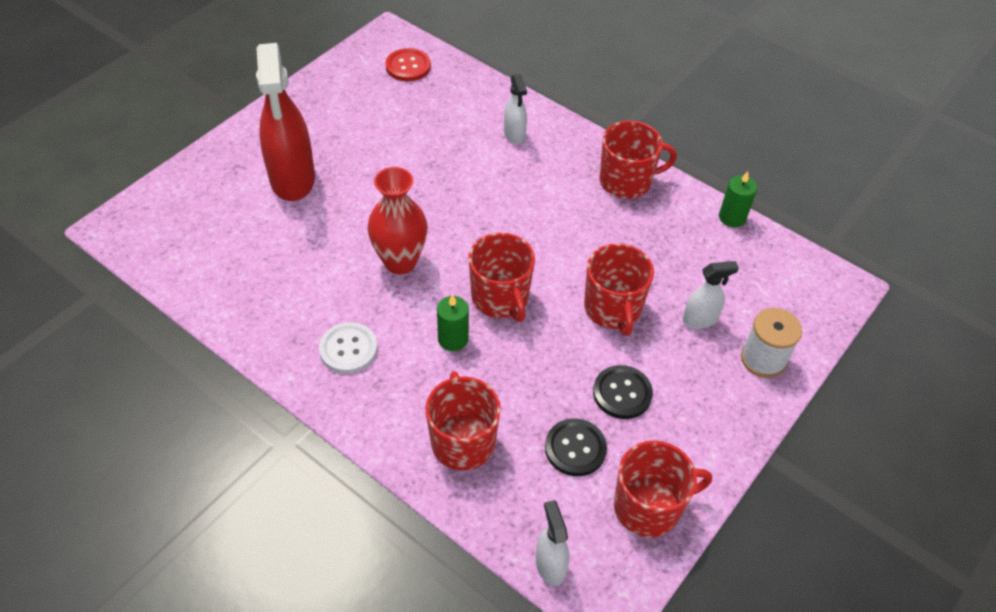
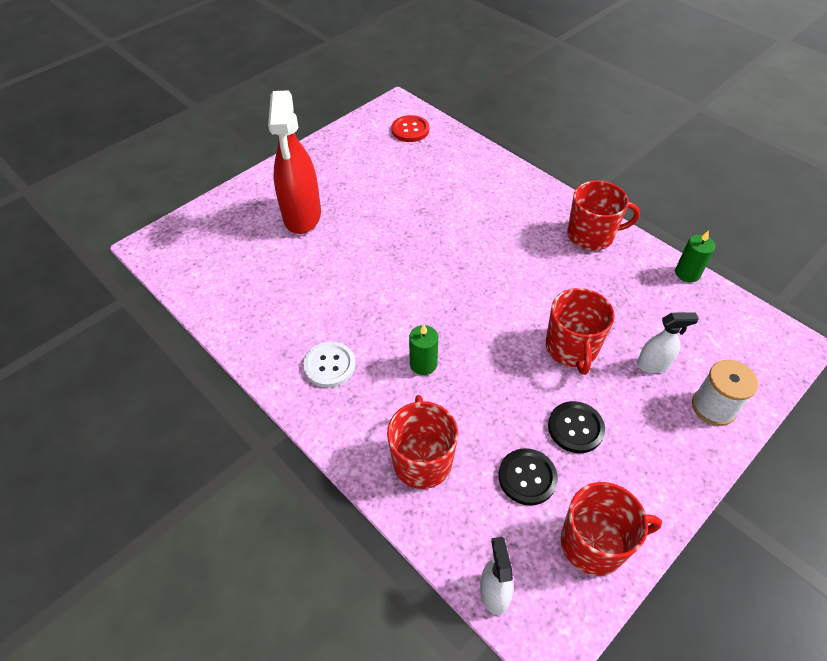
camera: 10 degrees right, 0 degrees up
(400, 262) = (384, 292): red vase -> none
(500, 298) = (470, 330): red mug -> none
(514, 135) = (495, 190): white spray bottle -> none

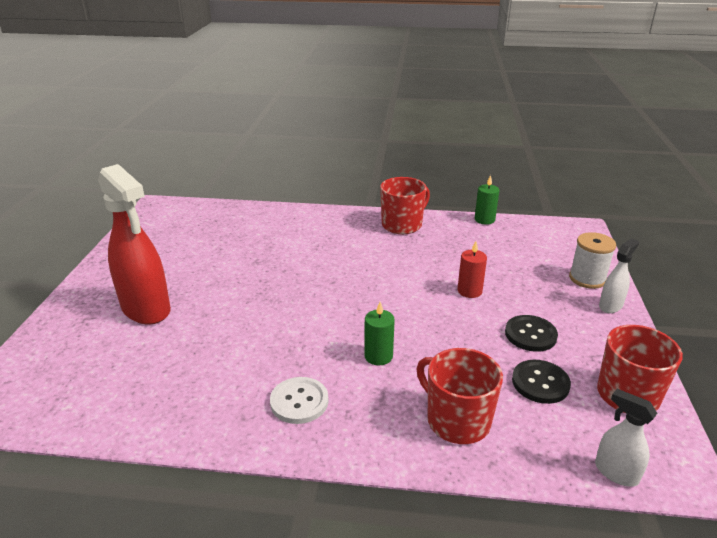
camera: 40 degrees left, 20 degrees down
(410, 130) = (188, 216): red button -> none
(572, 348) = (469, 291): red mug -> red candle
(653, 364) = (528, 274): white spray bottle -> white spray bottle (610, 306)

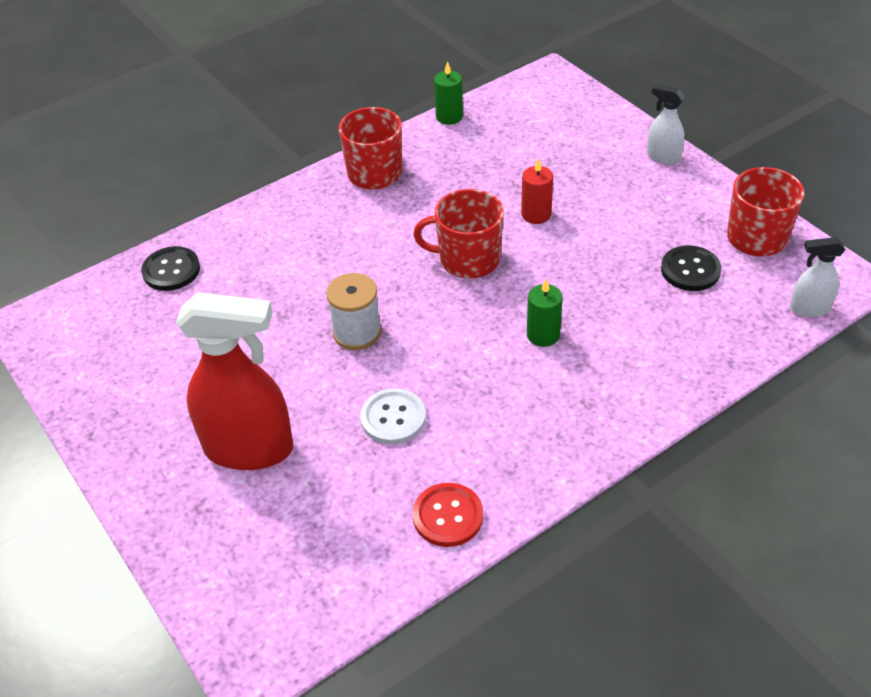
camera: 40 degrees left, 15 degrees up
(174, 414) = (448, 516): none -> red button
(299, 401) = (535, 423): white button -> white button (393, 418)
(456, 420) = (670, 347): red mug -> red mug (467, 259)
(530, 334) = (635, 228): black button -> black button (171, 270)
(587, 279) = (616, 137): white spool -> white spool (357, 332)
(610, 306) = (663, 156): white spray bottle -> white spray bottle turned 60 degrees counterclockwise

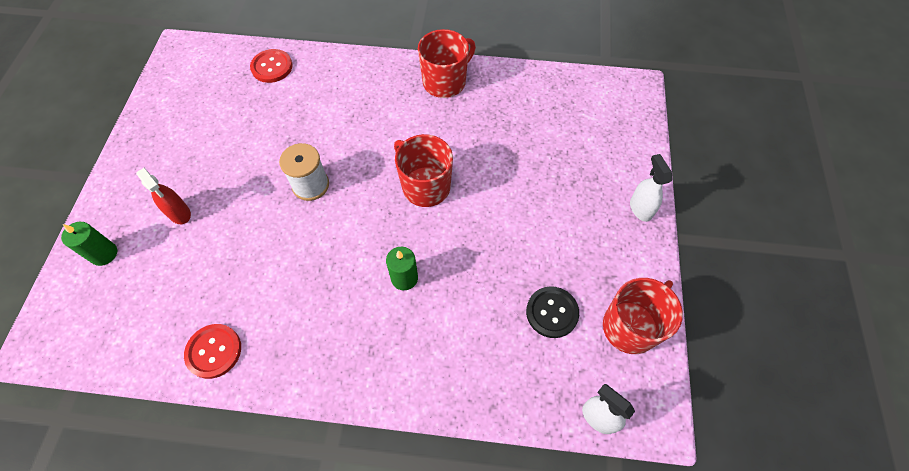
camera: 40 degrees right, 15 degrees up
(171, 270) = (272, 67): black button -> red button
(250, 449) = (179, 213): red spray bottle -> red spray bottle, size x0.48
(393, 418) = (263, 259): white button -> none
(449, 117) = (534, 73): green candle -> green candle (104, 254)
(536, 214) = (503, 187): red candle -> none

